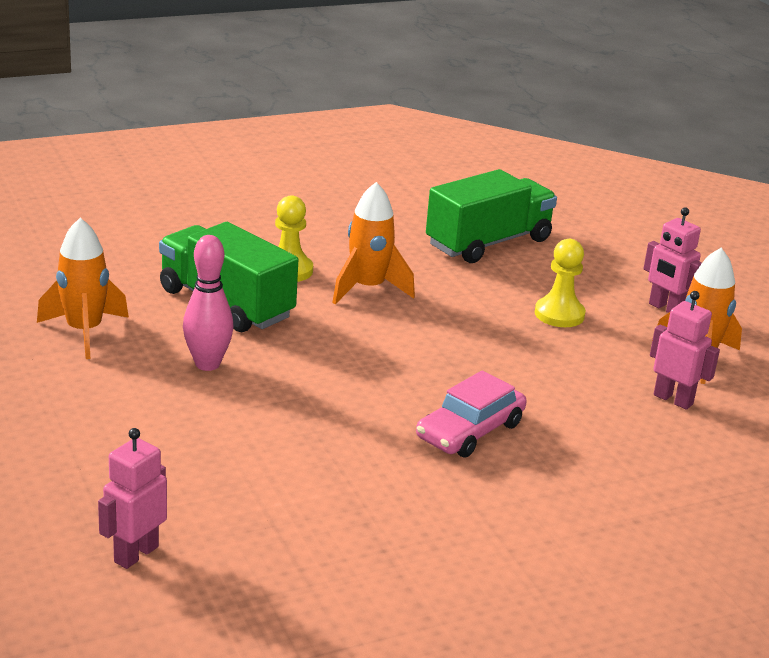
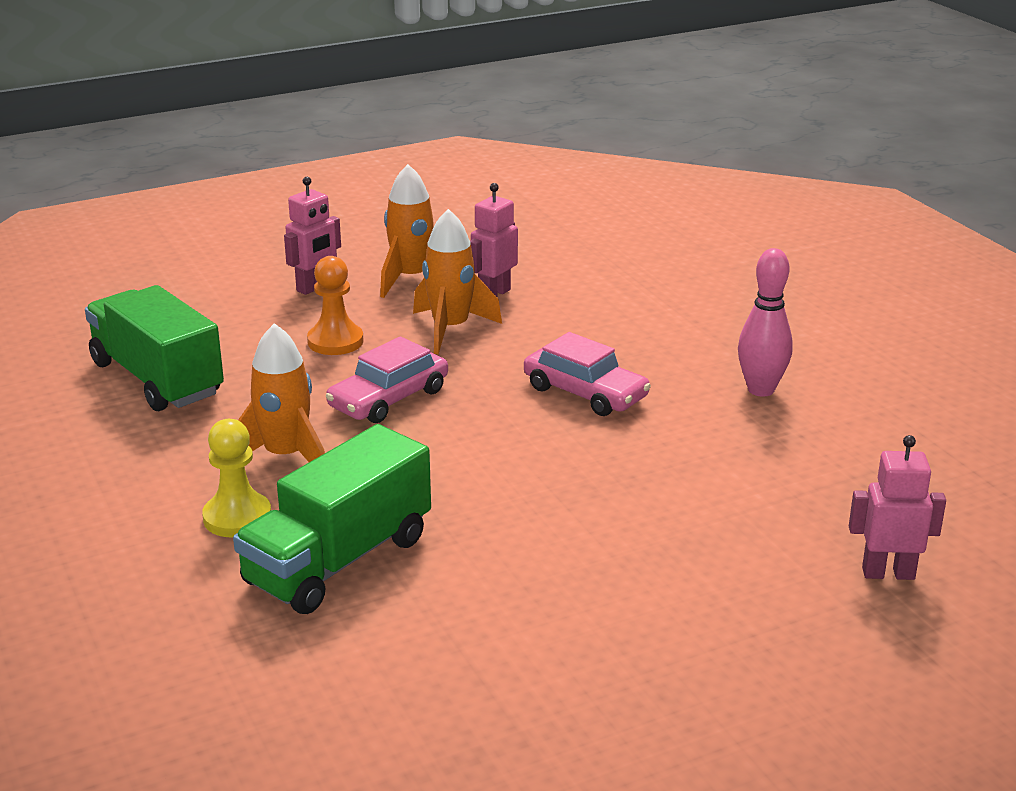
camera: 90 degrees left, 0 degrees up
(84, 332) = (436, 675): orange rocket -> orange rocket (450, 329)
(135, 554) = (888, 573): pink robot -> pink robot turned 150 degrees clockwise
(207, 364) = (497, 562): pink bowling pin -> pink bowling pin (761, 390)
(458, 333) = (388, 398): none -> pink car
(559, 314) = (335, 341): yellow pawn -> orange pawn

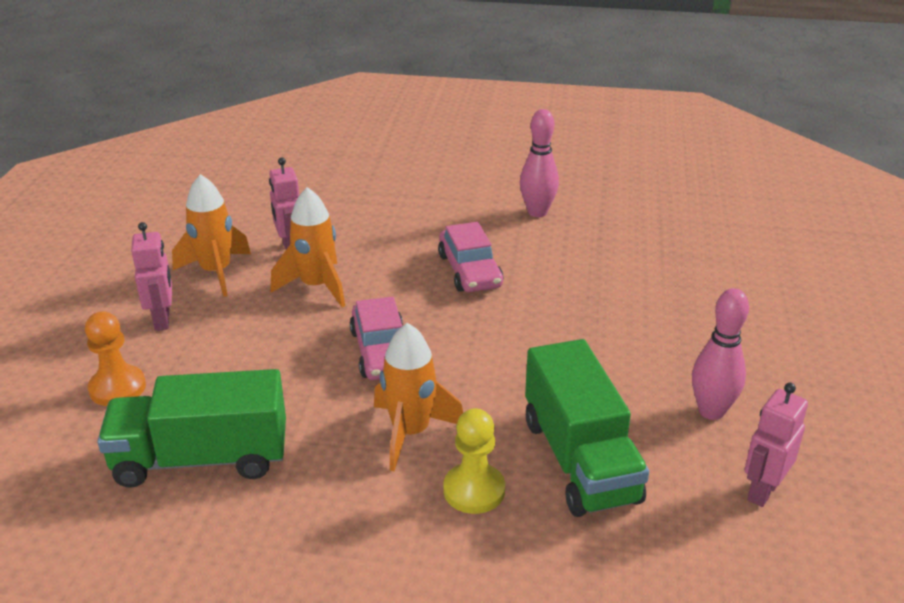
camera: 55 degrees left, 5 degrees up
(335, 341) = (264, 343): orange pawn -> orange pawn (117, 388)
(509, 619) = (711, 411): none -> pink bowling pin
(585, 392) = (470, 271): pink car -> pink car turned 90 degrees clockwise
(888, 573) = (764, 261): pink robot -> pink robot (762, 491)

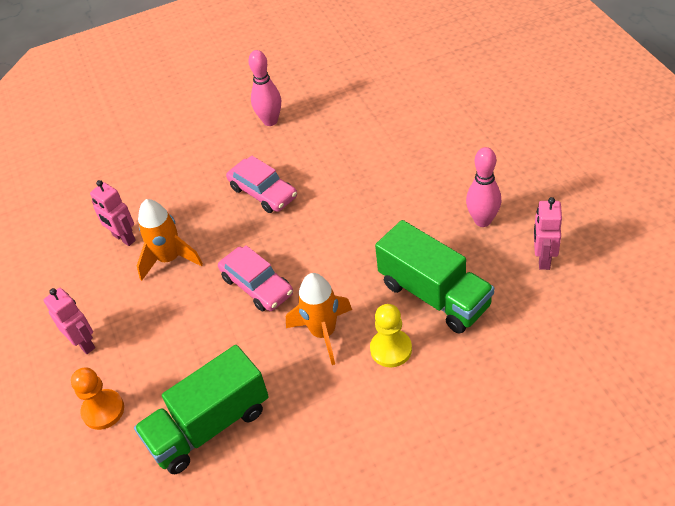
camera: 25 degrees left, 15 degrees up
(216, 272) = (86, 285): orange rocket -> none

